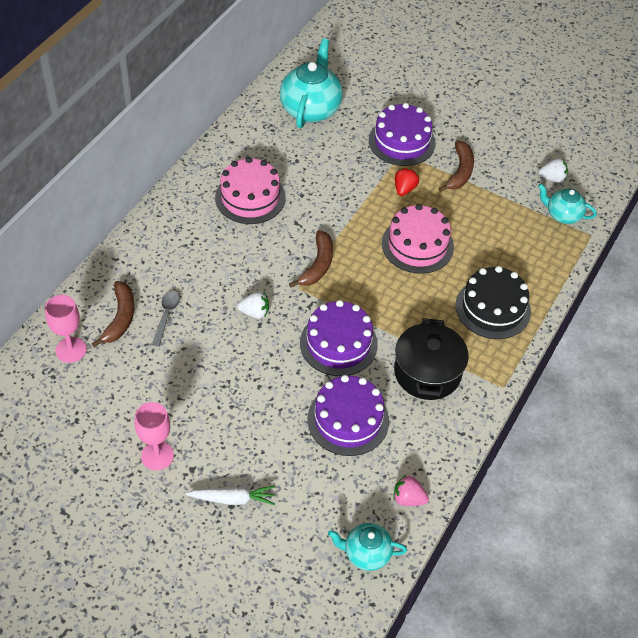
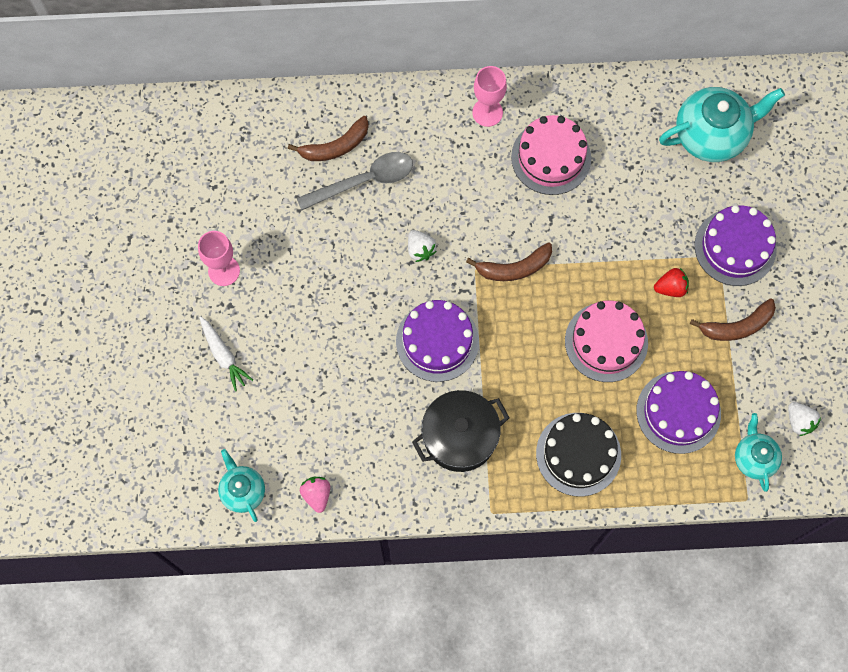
camera: 60 degrees right, 20 degrees up
(71, 350) = (276, 132): pink goblet -> pink goblet (487, 112)
(166, 316) = (364, 181): grey spoon -> grey spoon, size x1.74
(348, 420) = (362, 399): purple cake -> purple cake (678, 412)

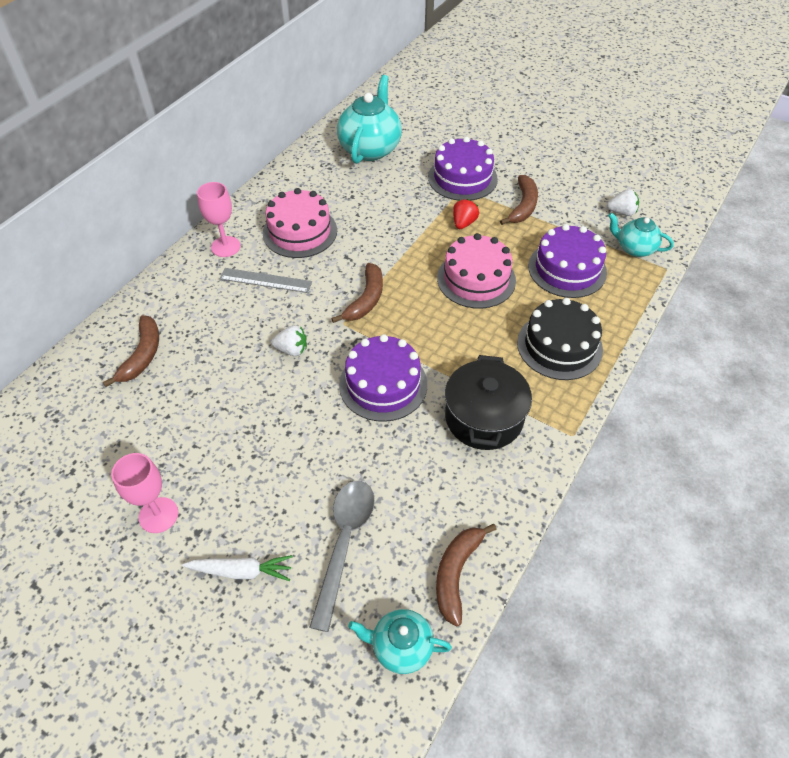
camera: 55 degrees left, 20 degrees down
(317, 495) = (456, 573): pink strawberry -> brown banana
(364, 181) = (193, 353): grey spoon -> grey spoon (344, 543)
(475, 174) = (265, 280): none -> grey ruler

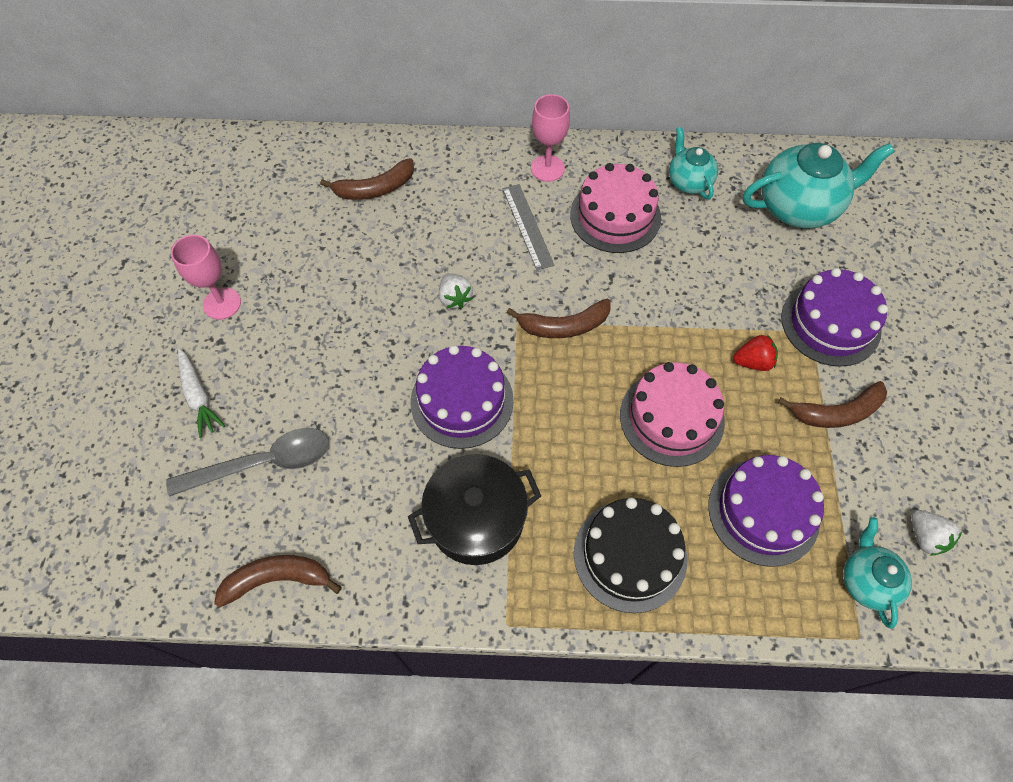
camera: 60 degrees right, 10 degrees up
(401, 647) = (182, 565): turquoise teapot -> turquoise teapot (689, 181)

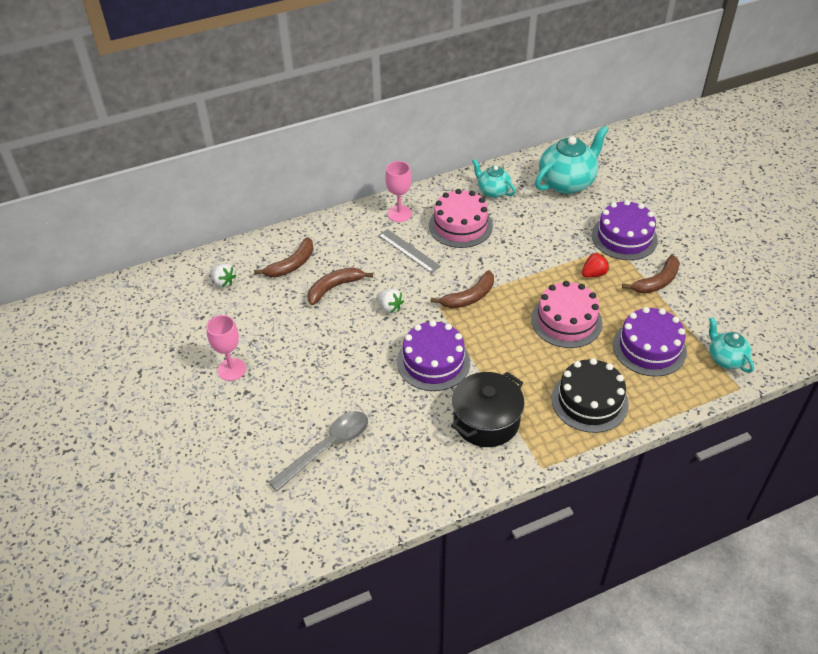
camera: 25 degrees left, 15 degrees down
(198, 396) = (254, 429): white carrot -> none
(277, 579) = (383, 506): brown banana -> brown banana (334, 287)
(925, 537) = (742, 325): white strawberry -> white strawberry (223, 282)

